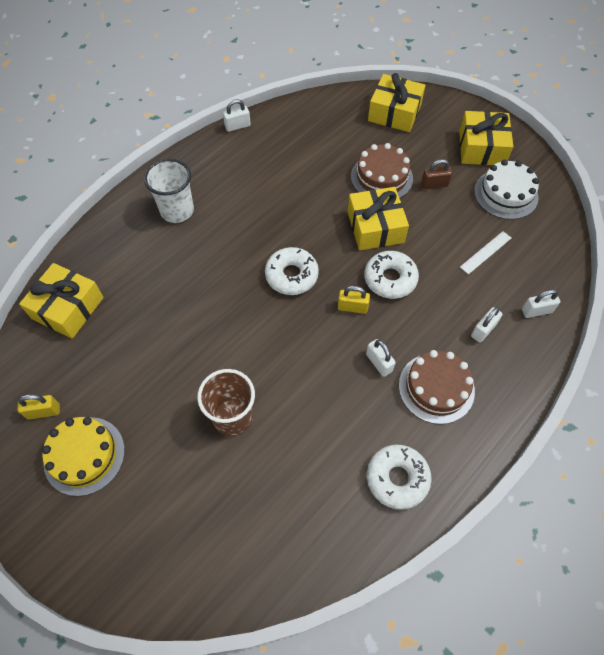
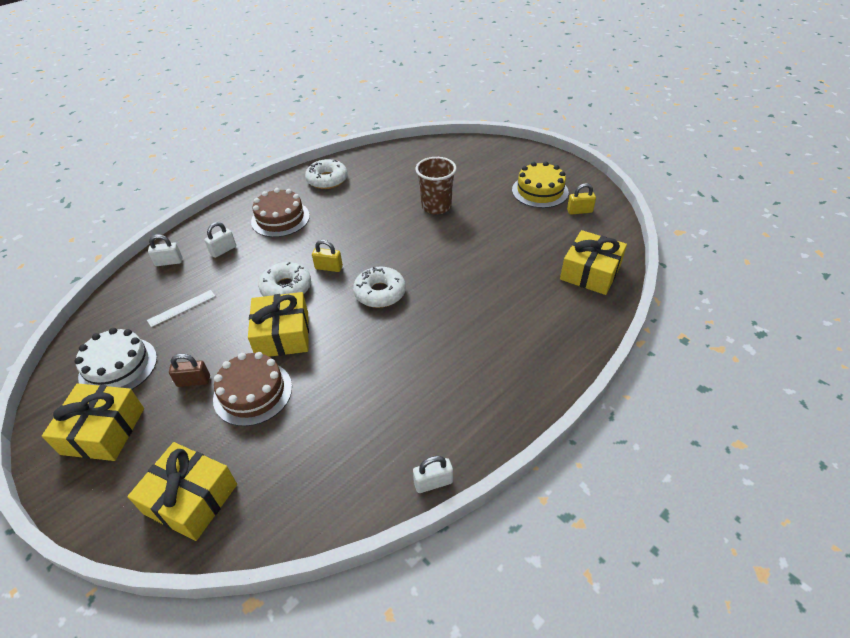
camera: 175 degrees left, 15 degrees down
(177, 211) = (503, 359): white cup -> none
(379, 363) = (319, 232): white padlock -> none

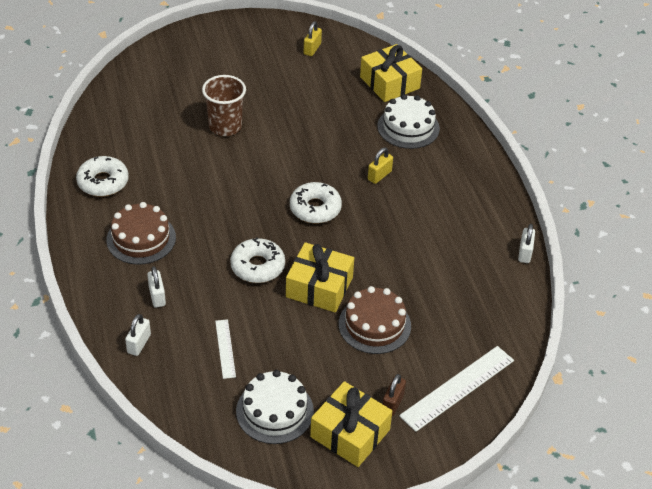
camera: 65 degrees left, 0 degrees up
(191, 499) = (457, 388): yellow gift -> white ruler
(193, 381) = (333, 360): brown padlock -> brown padlock (392, 403)
(329, 267) = (252, 229): yellow padlock -> yellow padlock (379, 175)
(540, 191) = (263, 56): yellow cake -> none
(542, 309) = (408, 127): none -> white cake

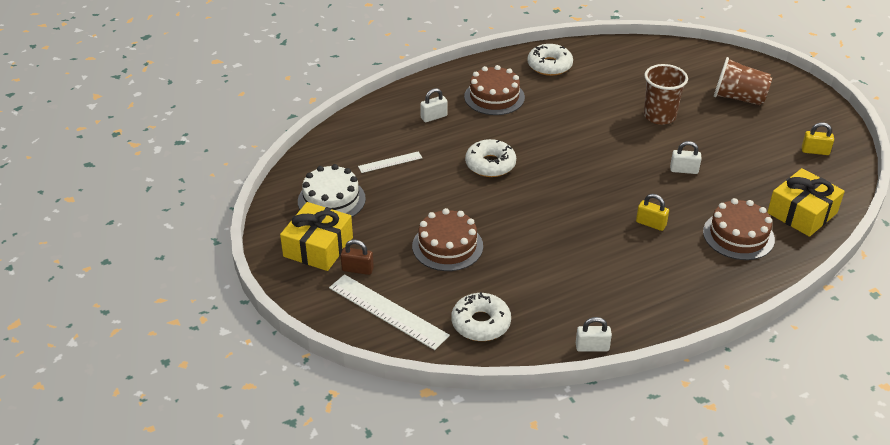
camera: 80 degrees right, 5 degrees down
(139, 344) = (381, 117): white padlock -> white padlock (684, 170)
(218, 68) = (738, 98): none -> brown cup
(315, 208) = (580, 187): white donut -> white donut (481, 323)
(319, 287) = (480, 205): yellow gift -> none
(408, 127) = (738, 235): white cake -> brown cake

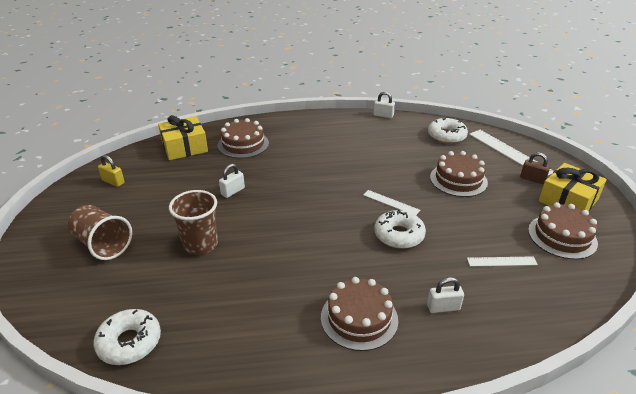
camera: 160 degrees left, 5 degrees down
(331, 200) = (562, 236): white cake -> brown cake
(513, 197) = (391, 202): none -> white ruler
(549, 65) = (260, 353): white donut -> white donut (129, 342)
(651, 224) = (295, 162): yellow padlock -> none
(684, 170) = (233, 191): white padlock -> white padlock turned 75 degrees counterclockwise

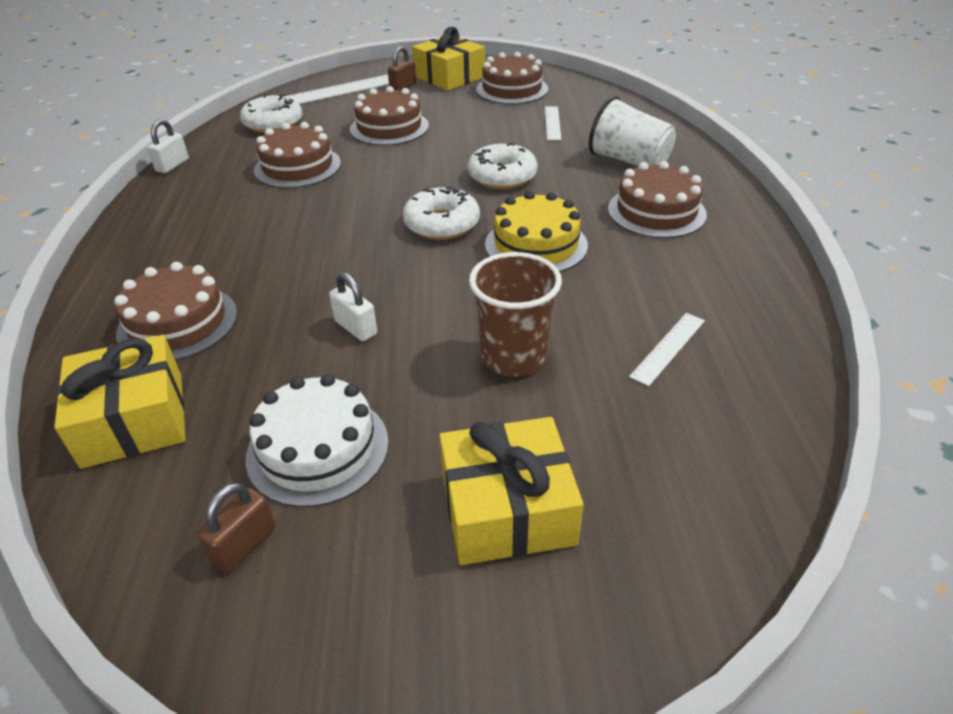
camera: 85 degrees left, 5 degrees up
(103, 244) = (507, 508): brown cup -> yellow gift
(113, 182) = (244, 545): yellow padlock -> brown padlock
(129, 342) = (756, 415): white donut -> white donut (442, 224)
(155, 191) = (318, 449): none -> white cake
(309, 252) = (536, 245): none -> yellow cake
(391, 152) = (297, 167): none -> brown cake
(391, 202) = (429, 176): white ruler -> white ruler (668, 348)
(443, 307) = (629, 161): white padlock -> white cup

